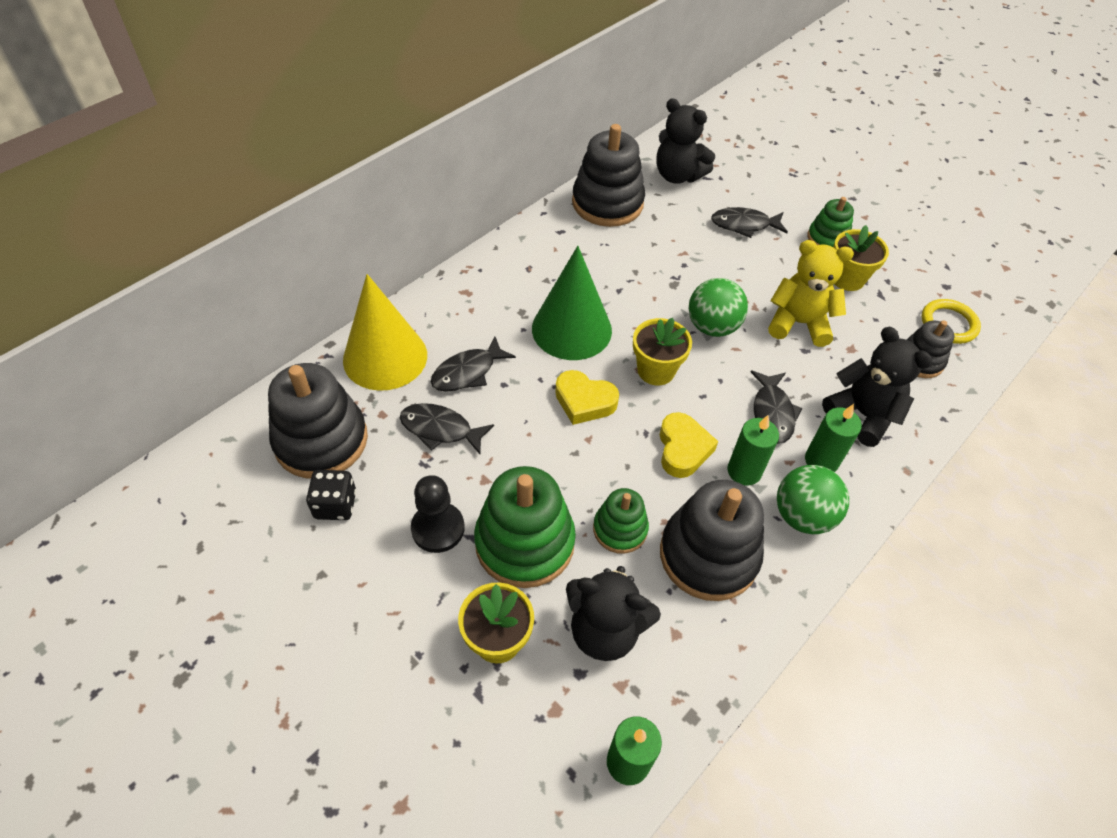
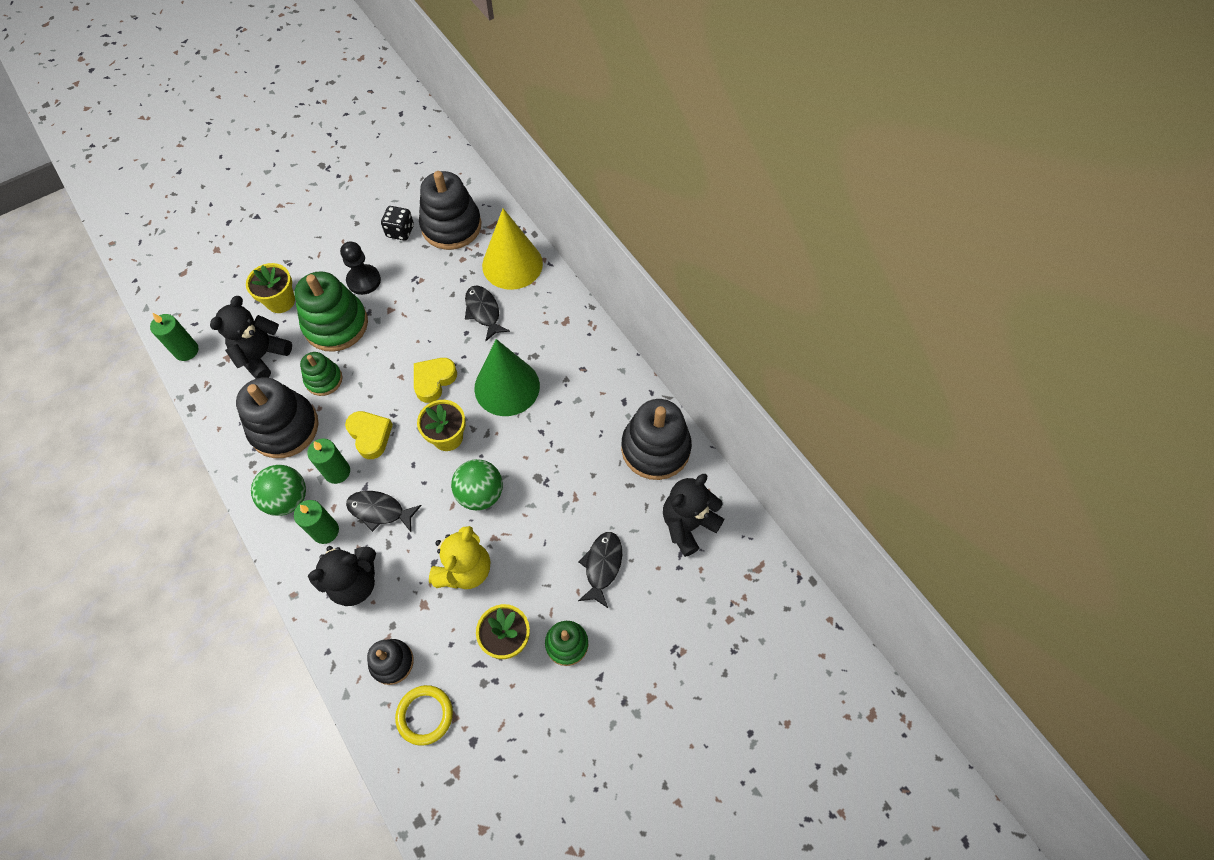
camera: 105 degrees right, 10 degrees up
(440, 429) = (438, 290): black fish -> none
(683, 449) = (370, 436): yellow heart -> yellow heart turned 135 degrees counterclockwise

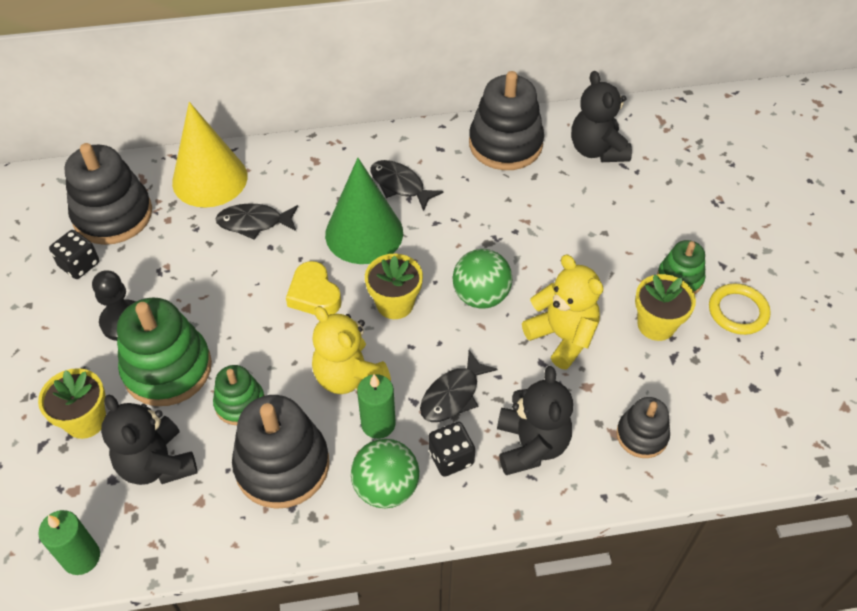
camera: 65 degrees left, 10 degrees down
(325, 531) = (451, 457): green candle -> black dice
(370, 436) = (349, 376): yellow heart -> yellow teddy bear
(425, 715) = (712, 422): yellow ring -> yellow ring (738, 311)
(602, 566) = (610, 225): black fish -> black fish (400, 185)

